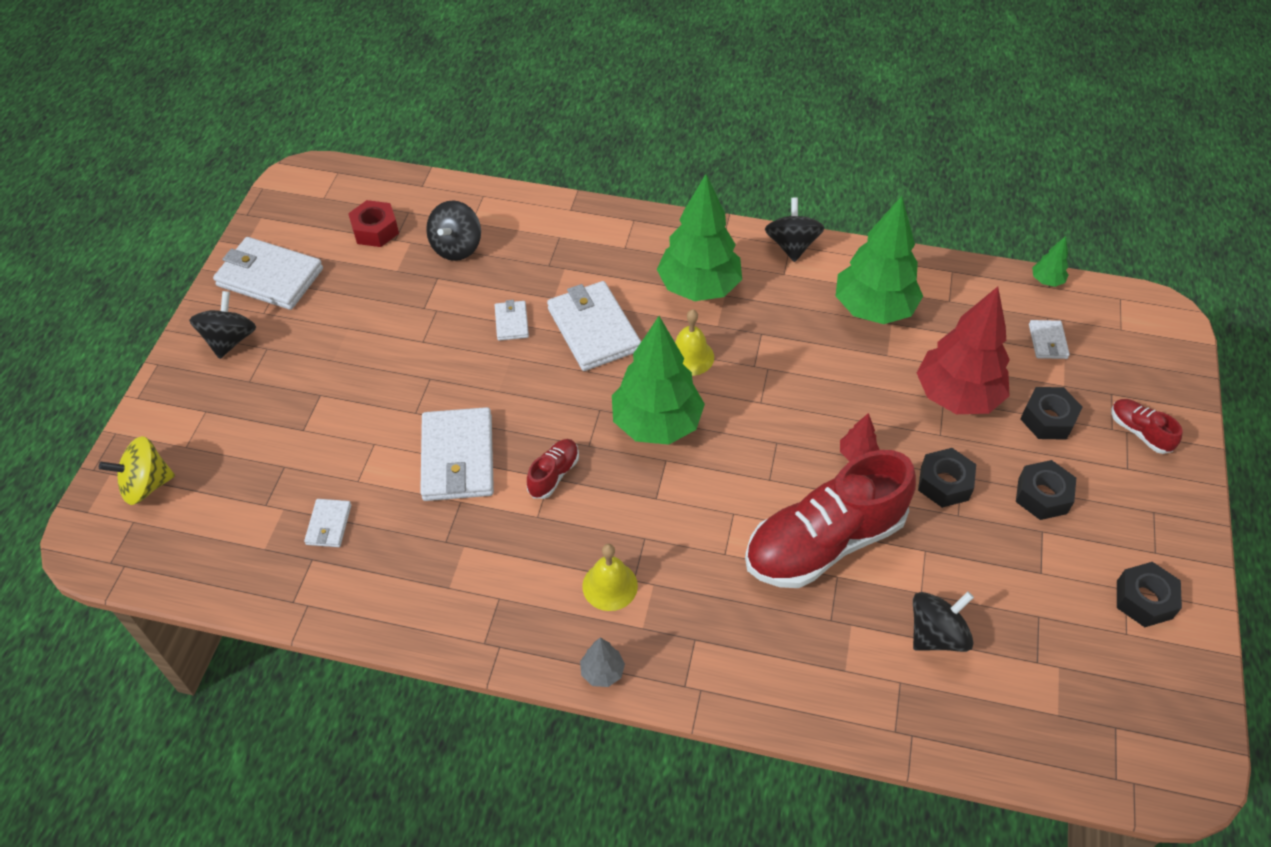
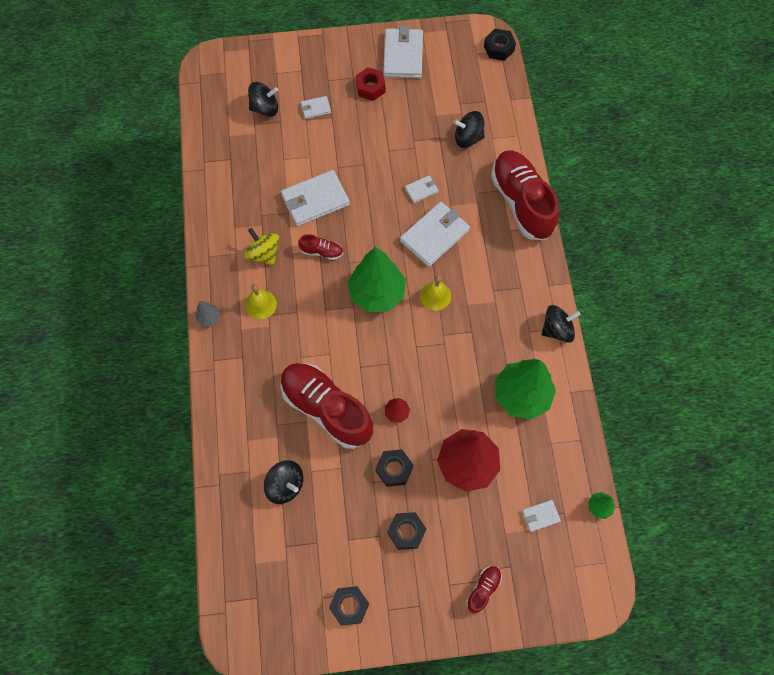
camera: 70 degrees right, 15 degrees up
(146, 485) = (247, 68): yellow spinning top -> yellow spinning top (264, 254)
(230, 340) = (351, 58): black spinning top -> black spinning top (265, 108)
(329, 525) = (252, 158): white wallet -> white wallet (315, 108)
(375, 230) = (462, 91): red nut -> red nut (370, 88)
(588, 223) = (521, 202): none -> red shoe
(699, 288) = (494, 284): green tree -> none
(1047, 419) = (470, 526): black nut -> black nut (499, 48)

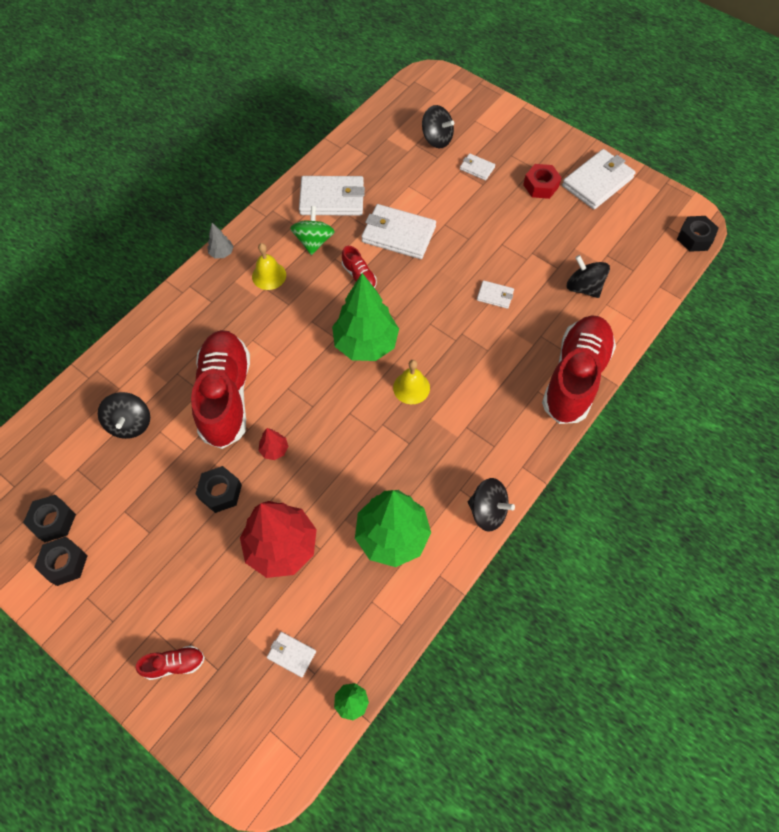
camera: 45 degrees right, 5 degrees down
(264, 254) = (314, 241): yellow spinning top -> green spinning top
(406, 532) = (172, 551): black nut -> black nut (53, 521)
(434, 235) = (465, 340): white wallet -> white wallet (332, 199)

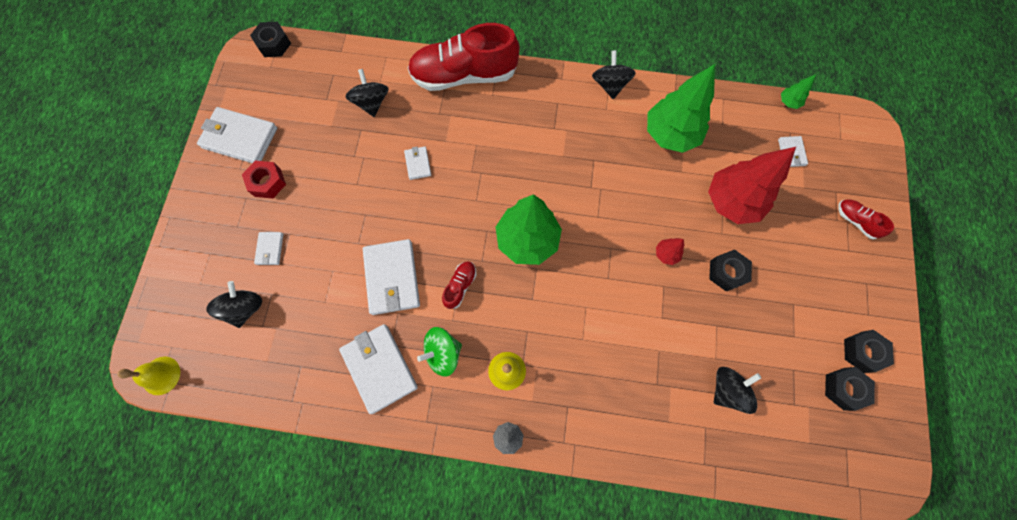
camera: 120 degrees left, 10 degrees up
(226, 396) = (649, 325): red shoe -> none
(411, 387) = (546, 183): yellow bell -> yellow bell (161, 375)
(583, 287) = (371, 103): black spinning top -> black spinning top turned 150 degrees clockwise

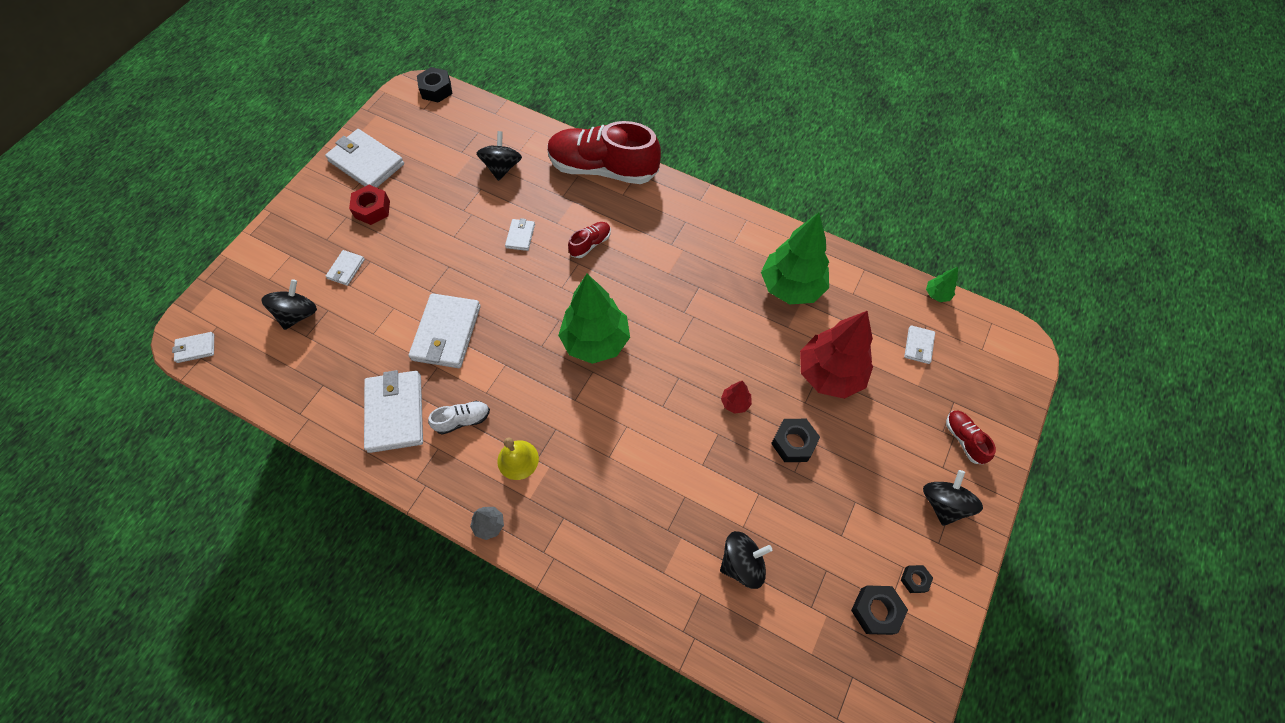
camera: 20 degrees right, 10 degrees down
(161, 375) = (195, 348): yellow bell -> white wallet
(443, 353) = (462, 420): green spinning top -> white shoe
(460, 286) = (508, 363): red shoe -> red shoe (590, 244)
(610, 85) = (747, 220): black spinning top -> black spinning top (943, 503)
(862, 352) = (914, 580): black nut -> black nut, size x0.58

